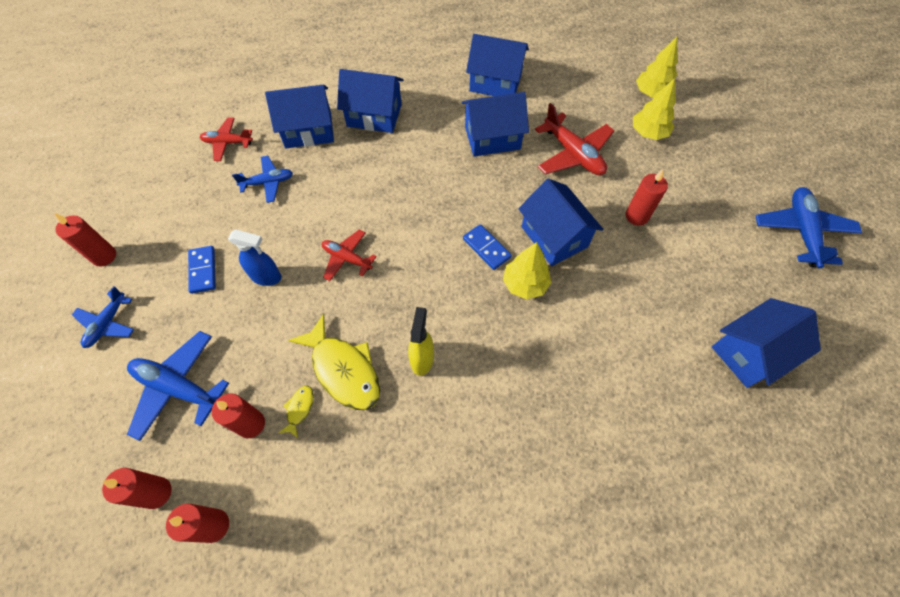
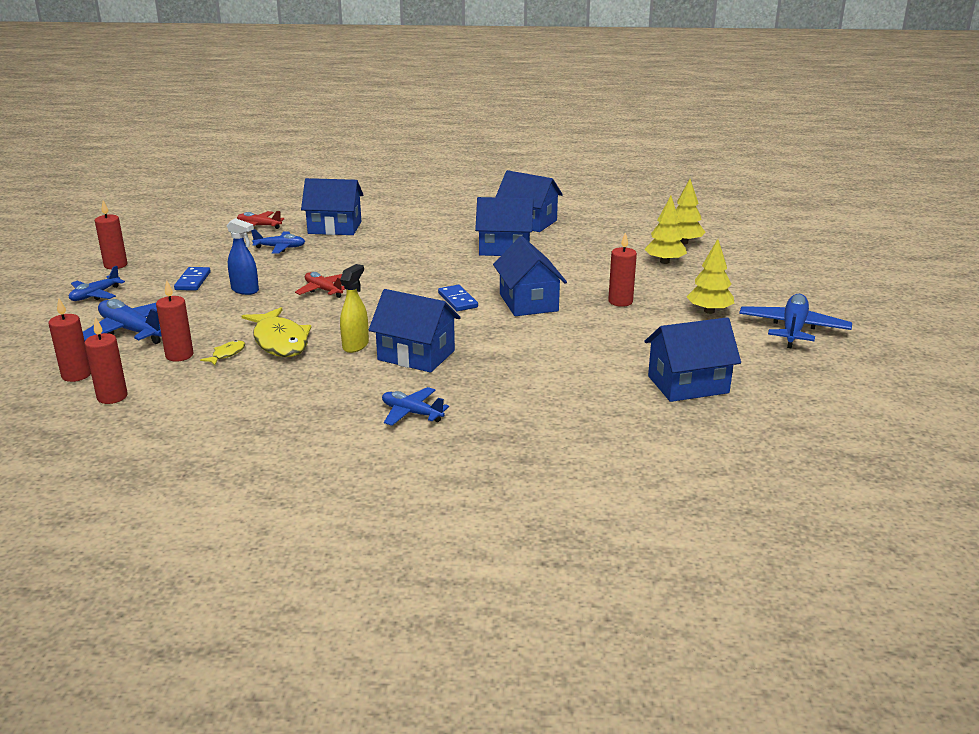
camera: 15 degrees right, 35 degrees down
(374, 115) = (400, 226): blue house -> blue house (416, 355)
(525, 284) = (481, 322): yellow tree -> yellow tree (709, 311)
(526, 473) = (411, 413): none -> blue plane
(573, 154) = (579, 264): red plane -> none

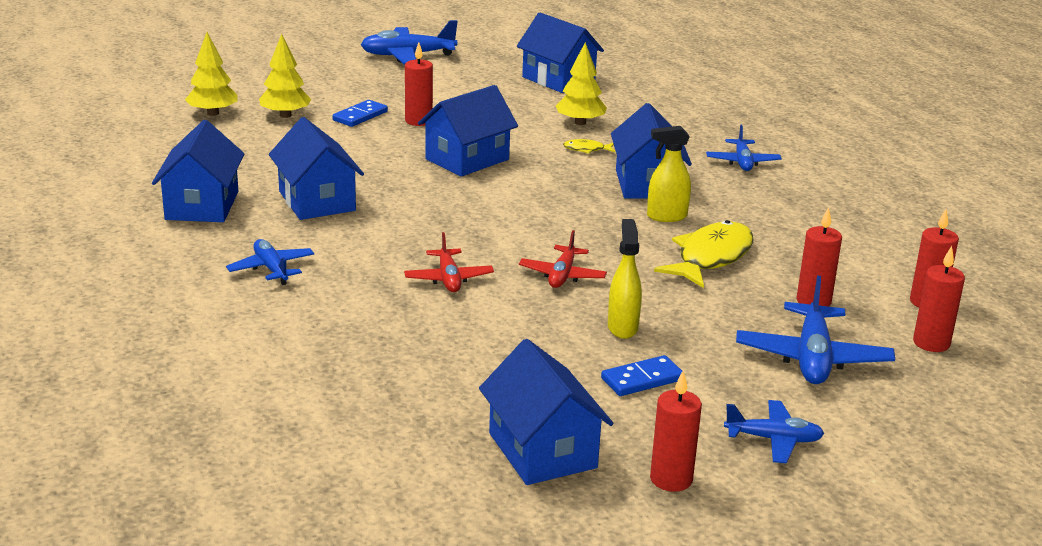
camera: 120 degrees left, 0 degrees up
(227, 354) = (774, 276): yellow fish -> yellow fish (586, 149)
(245, 290) = (622, 327): blue spray bottle -> yellow spray bottle
(259, 226) = (387, 413): red plane -> red plane (448, 279)
(280, 248) = (459, 357): blue plane -> blue plane (271, 269)
(335, 227) = (337, 340): blue house -> blue house (542, 450)
(457, 300) = (502, 193): blue domino -> blue domino (360, 116)
(709, 311) = (401, 85): yellow tree -> yellow tree (580, 123)

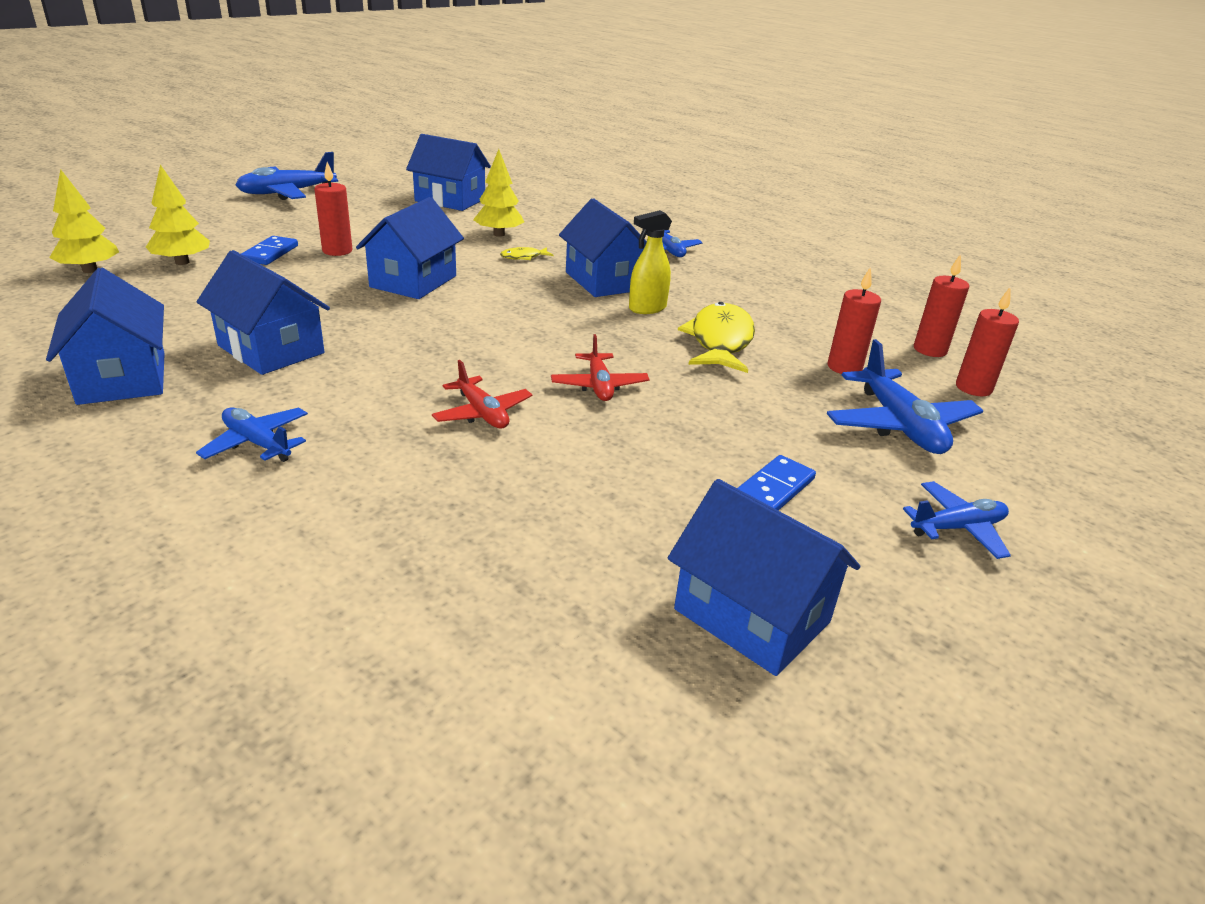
camera: 25 degrees left, 5 degrees up
(622, 327) = (704, 431): yellow spray bottle -> none
(671, 479) = (915, 612): red candle -> none

